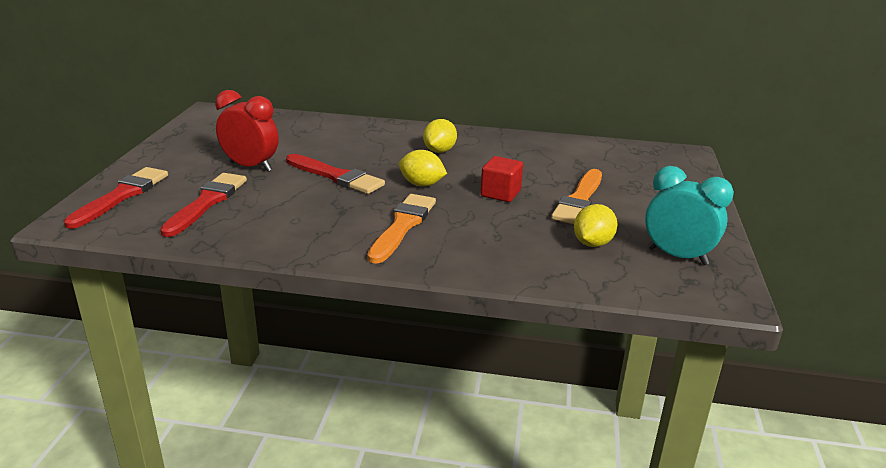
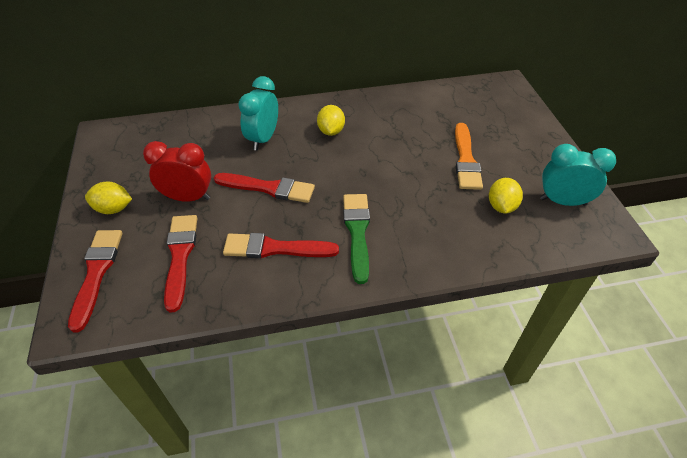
camera: 20 degrees left, 20 degrees up
(304, 218) = (275, 248): none -> red brush
(362, 143) = (263, 139): none -> turquoise clock
(402, 226) = (357, 232): orange brush -> green brush
(421, 184) = (342, 177): yellow lemon -> yellow lemon (113, 209)
(500, 193) = (406, 170): red cube -> none

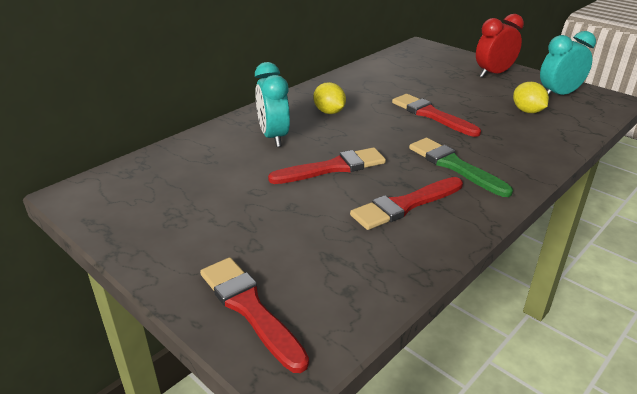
camera: 35 degrees left, 15 degrees down
(113, 209) = (187, 248): yellow lemon -> none
(180, 256) = (323, 251): red brush -> red brush (431, 115)
(188, 198) = (262, 205): red clock -> red clock (493, 74)
(466, 160) = (462, 94): orange brush -> none

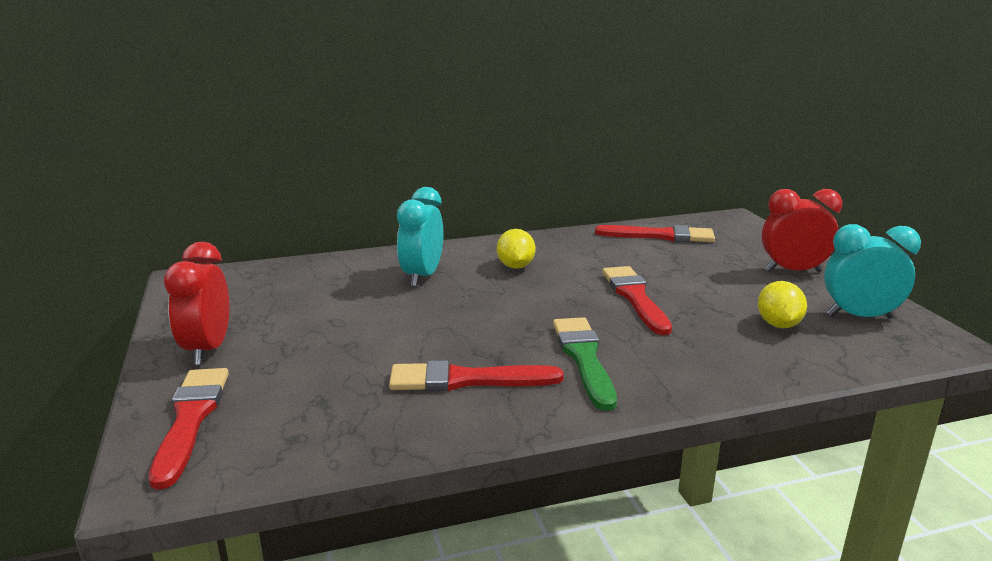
camera: 30 degrees right, 10 degrees down
(182, 248) = (208, 349): none -> red clock
(333, 167) = (442, 321): red brush -> red brush (661, 236)

